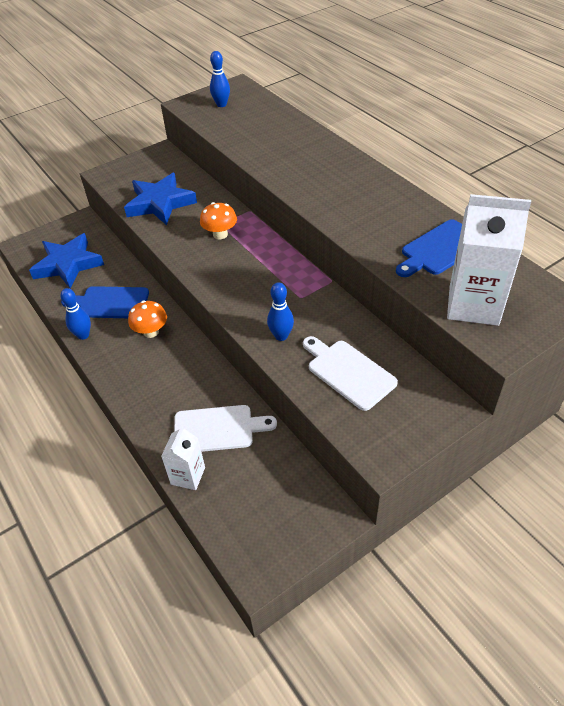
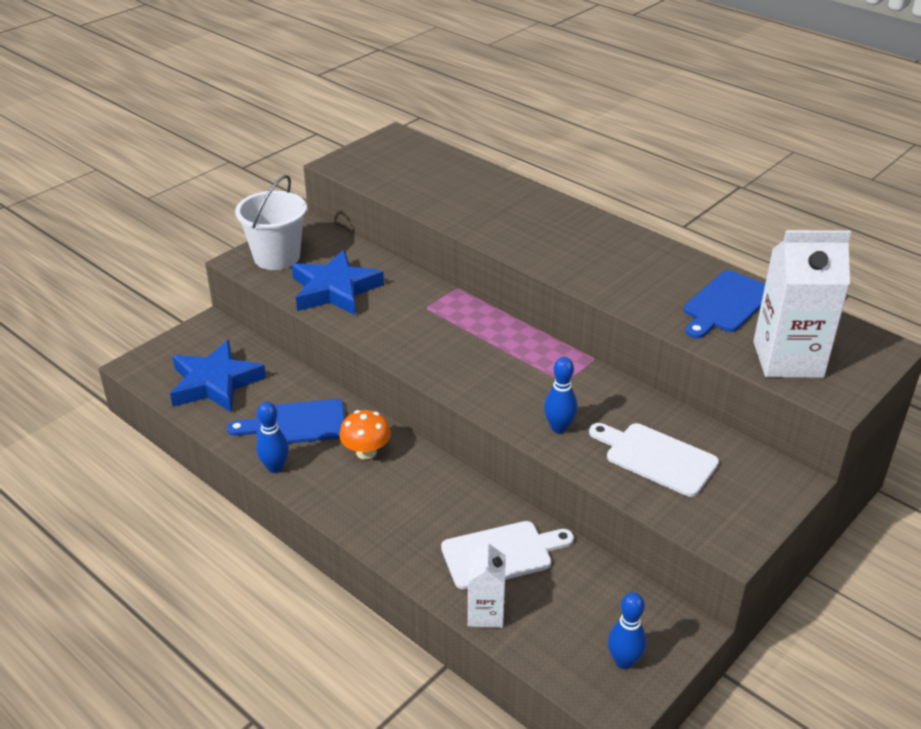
camera: 15 degrees left, 10 degrees down
(130, 173) = (277, 257): none -> white bucket
(220, 234) = (431, 319): orange mushroom -> none
(221, 104) = (386, 161): blue bowling pin -> blue bowling pin (624, 661)

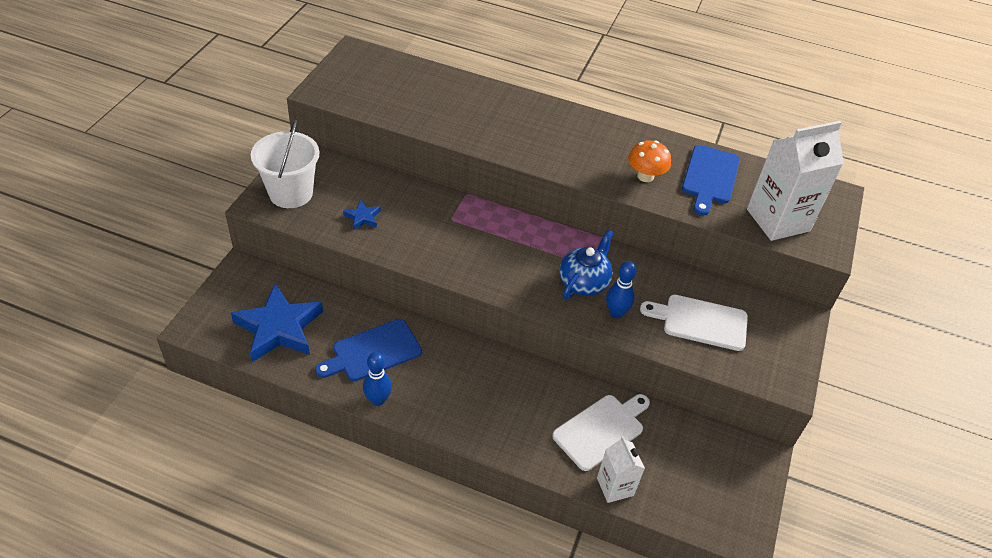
camera: 25 degrees left, 10 degrees up
(335, 290) = (363, 217): blue star -> blue star, size x0.44
(366, 452) = (448, 364): orange mushroom -> orange mushroom (645, 176)
(539, 392) = (584, 282): none -> blue teapot
(624, 661) = (732, 496): blue bowling pin -> none

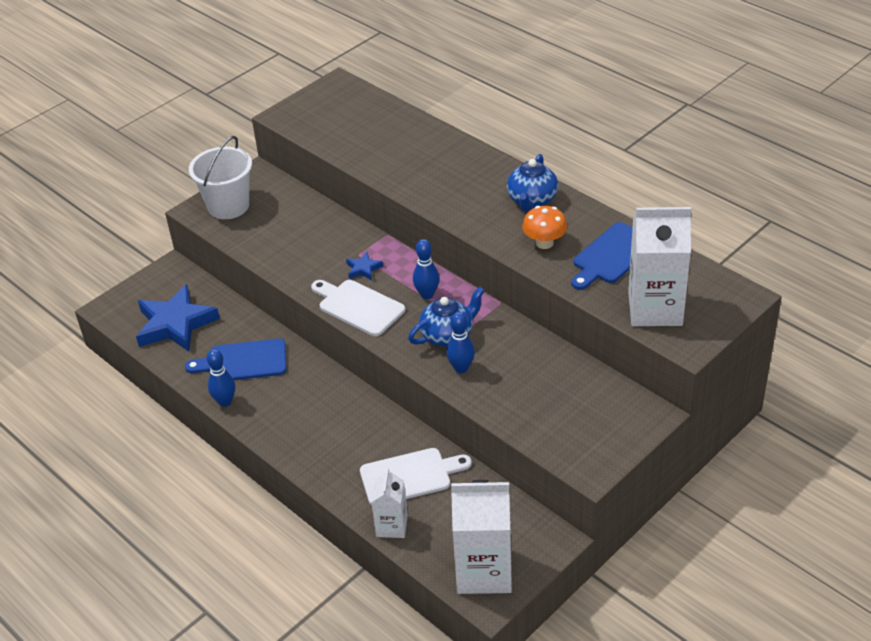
camera: 30 degrees right, 5 degrees down
(363, 217) = (279, 238): blue star -> blue star (363, 269)
(540, 246) = (427, 294): none -> blue bowling pin
(608, 138) = (532, 200): none -> blue teapot
(700, 322) = (540, 395): white cutting board -> white cutting board (358, 306)
(723, 507) = (484, 571): none -> white carton

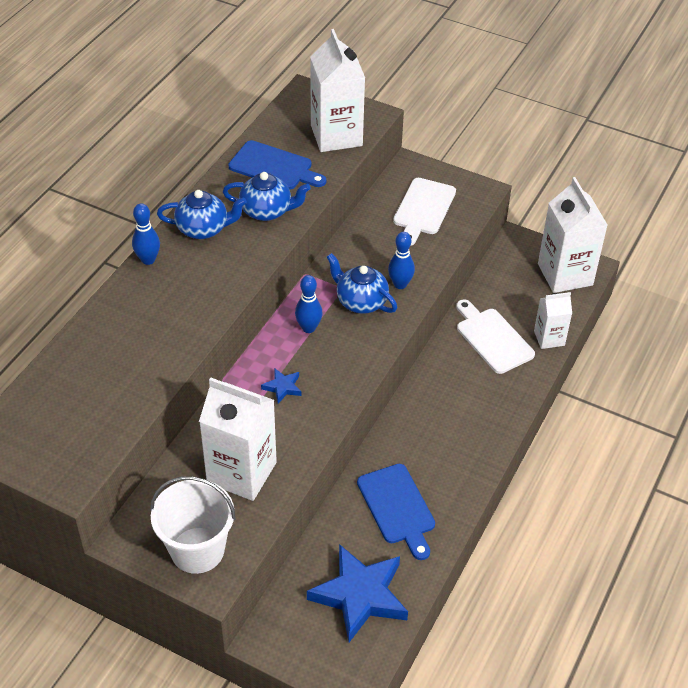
camera: 110 degrees left, 5 degrees up
(225, 402) = (458, 505): blue bowling pin -> blue bowling pin (148, 260)
(286, 235) = (241, 472): none -> white carton
(358, 306) = (341, 377): white cutting board -> white cutting board (423, 209)
(544, 243) = (267, 211): orange mushroom -> blue teapot

